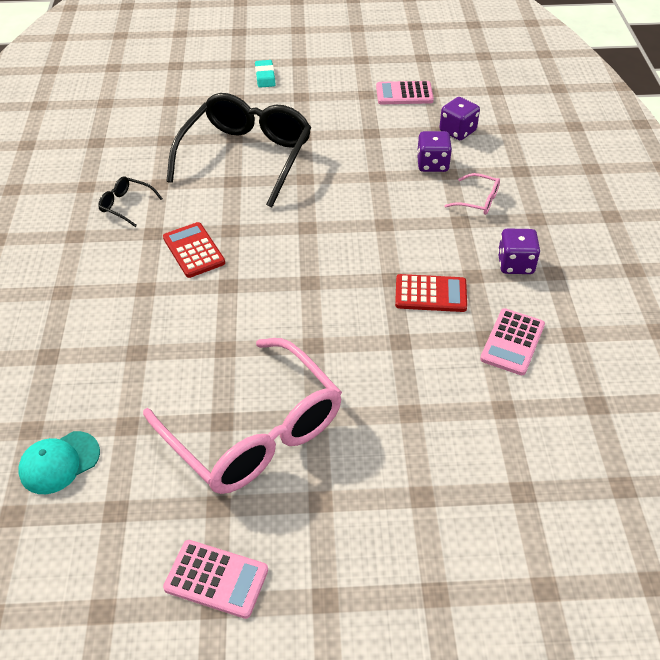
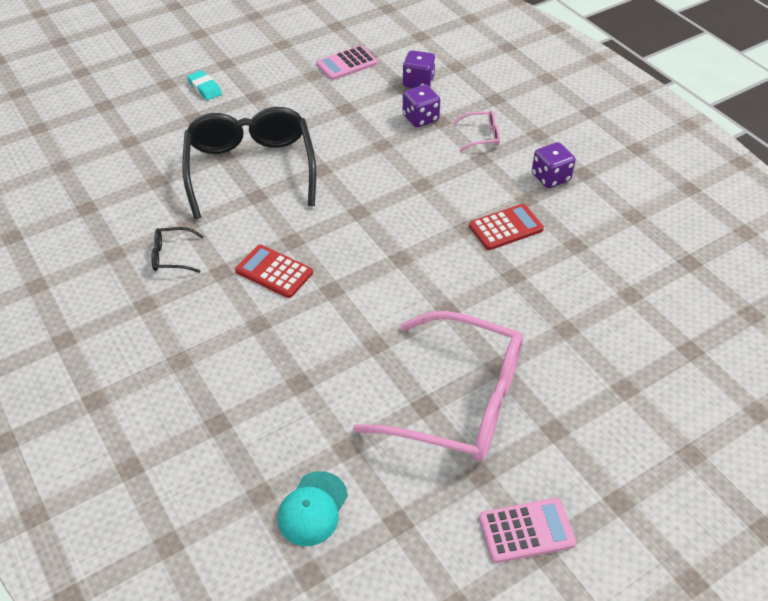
camera: 30 degrees left, 0 degrees up
(512, 342) = (596, 240): pink calculator -> none

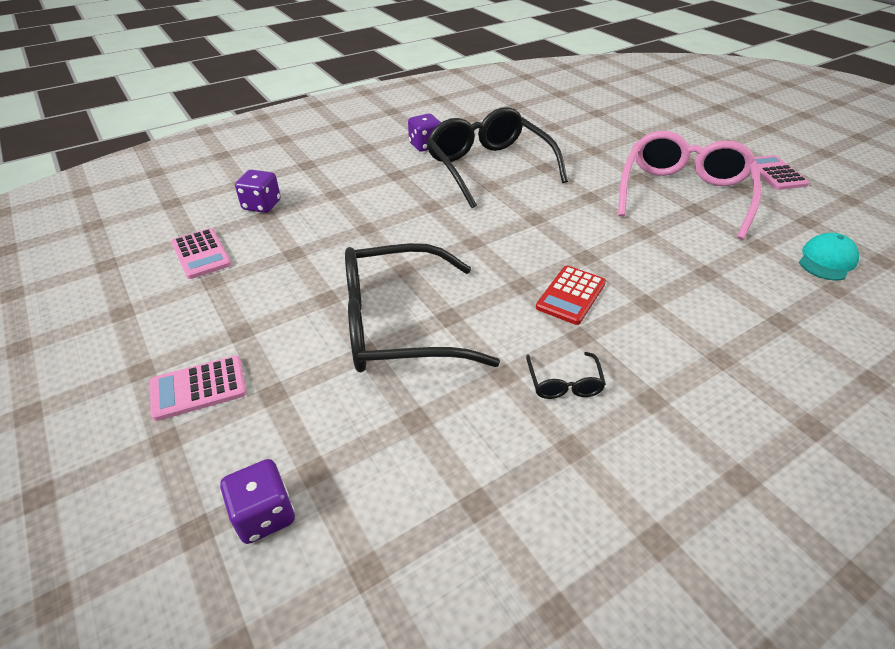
camera: 90 degrees left, 5 degrees down
(205, 88) = (198, 388): turquoise eraser -> pink calculator
(313, 508) = (827, 260): turquoise cap -> turquoise cap turned 75 degrees counterclockwise
(420, 118) = (326, 205): purple dice -> purple dice (264, 515)
(481, 136) = (363, 173): pink glasses -> none
(506, 228) = (489, 167): red calculator -> black glasses

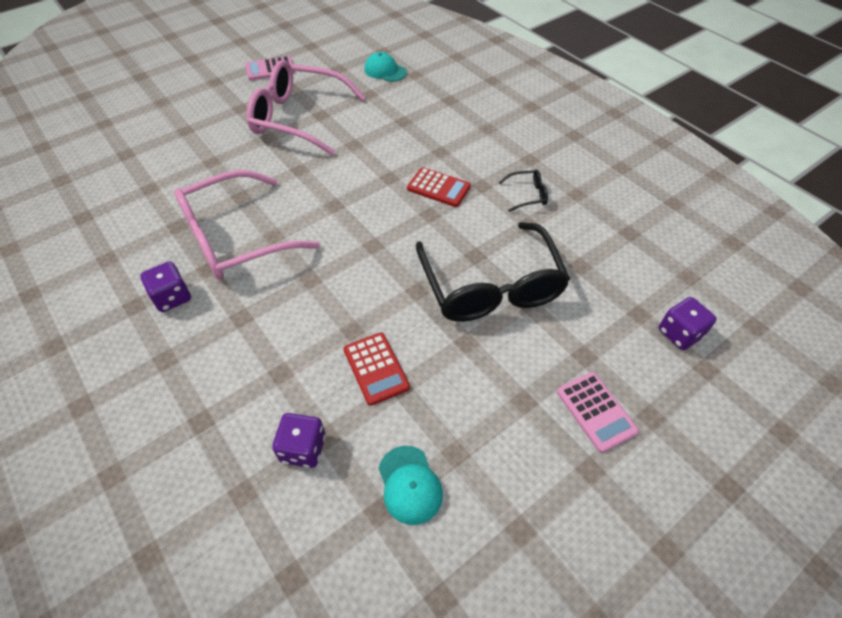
camera: 95 degrees left, 10 degrees up
(201, 254) = (410, 484): pink calculator -> turquoise cap
(319, 240) = (376, 368): none -> red calculator
(489, 167) = (235, 238): black glasses -> pink glasses

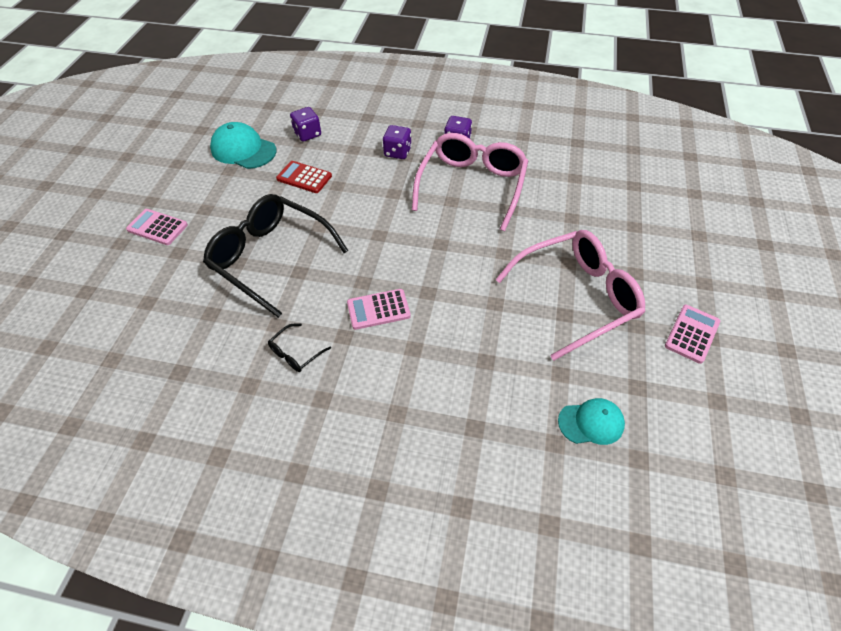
camera: 140 degrees right, 0 degrees up
(410, 484) = (243, 150): turquoise cap -> turquoise cap, size x1.53
(438, 188) = (378, 309): red calculator -> pink calculator
(679, 333) = (111, 305): purple dice -> purple dice (397, 152)

